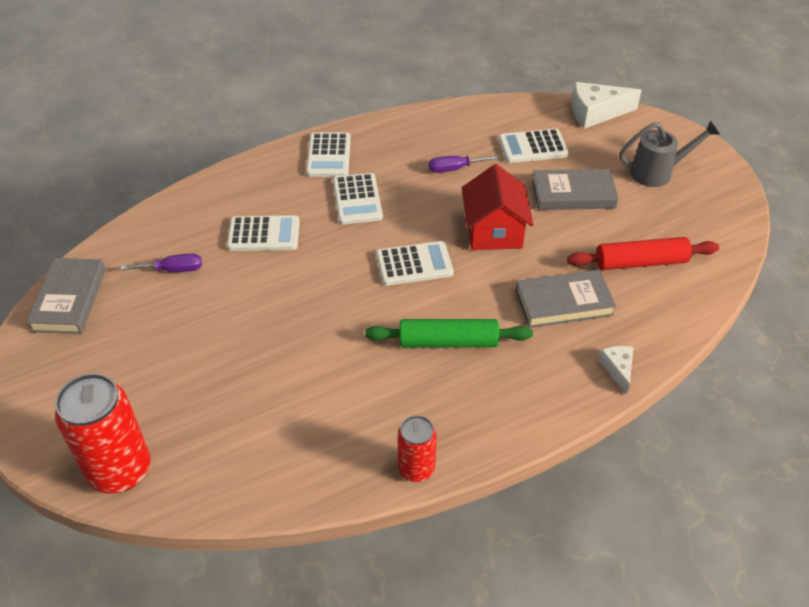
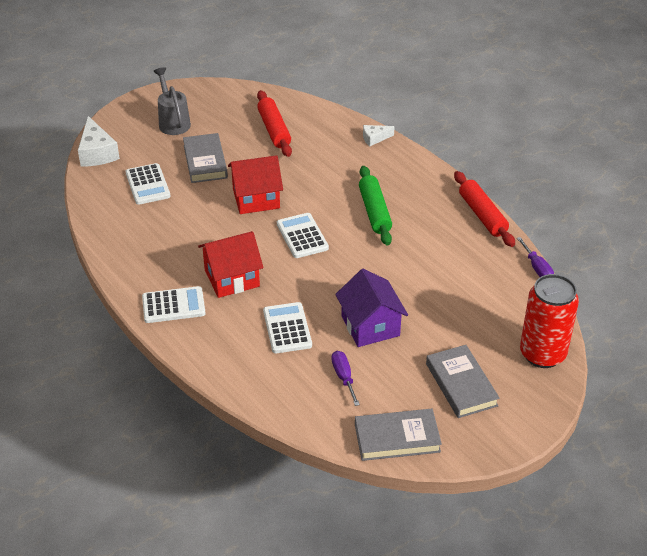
camera: 100 degrees left, 5 degrees down
(240, 304) = (370, 326): none -> purple house
(357, 199) = (232, 278): white calculator -> red house
(416, 469) = (482, 215): red can -> red rolling pin
(454, 169) = (182, 226): purple screwdriver -> purple screwdriver (537, 268)
(563, 303) = (322, 162): grey book -> grey book (461, 384)

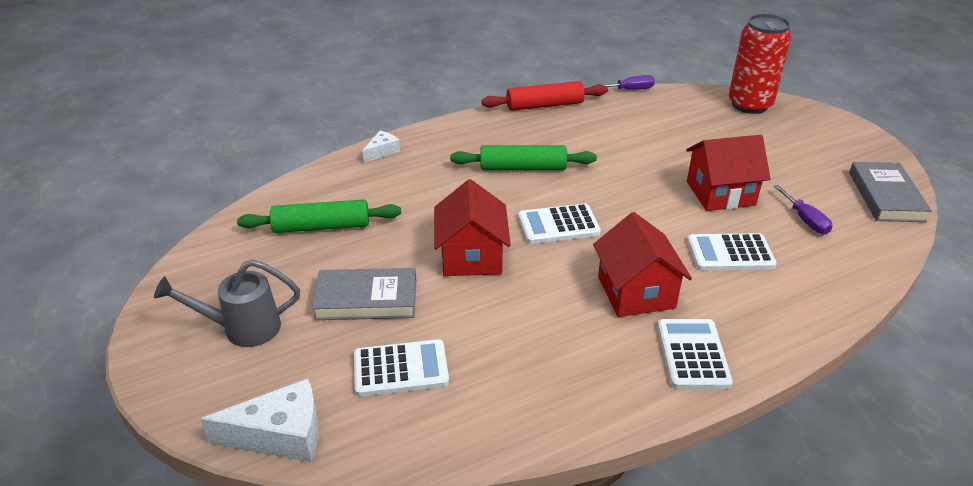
camera: 80 degrees left, 5 degrees down
(274, 130) = (322, 227): red rolling pin -> green rolling pin
(344, 377) = (805, 220): purple screwdriver -> purple screwdriver turned 105 degrees counterclockwise
(370, 326) = (720, 193): purple house -> red house
(374, 138) = (382, 151): white cheese -> white cheese turned 135 degrees counterclockwise
(461, 384) = (799, 150): grey book -> none

